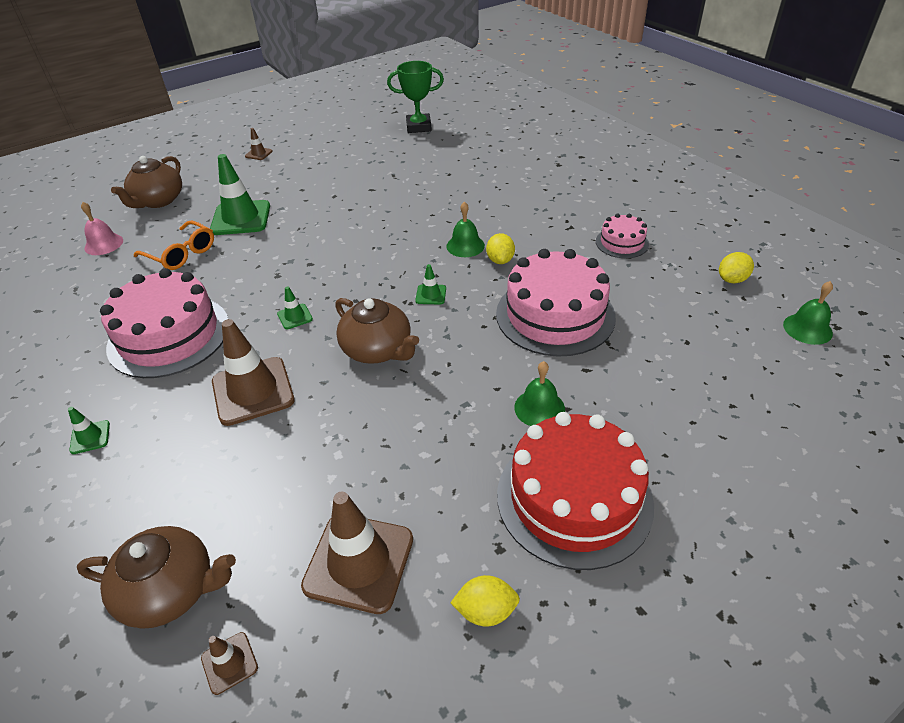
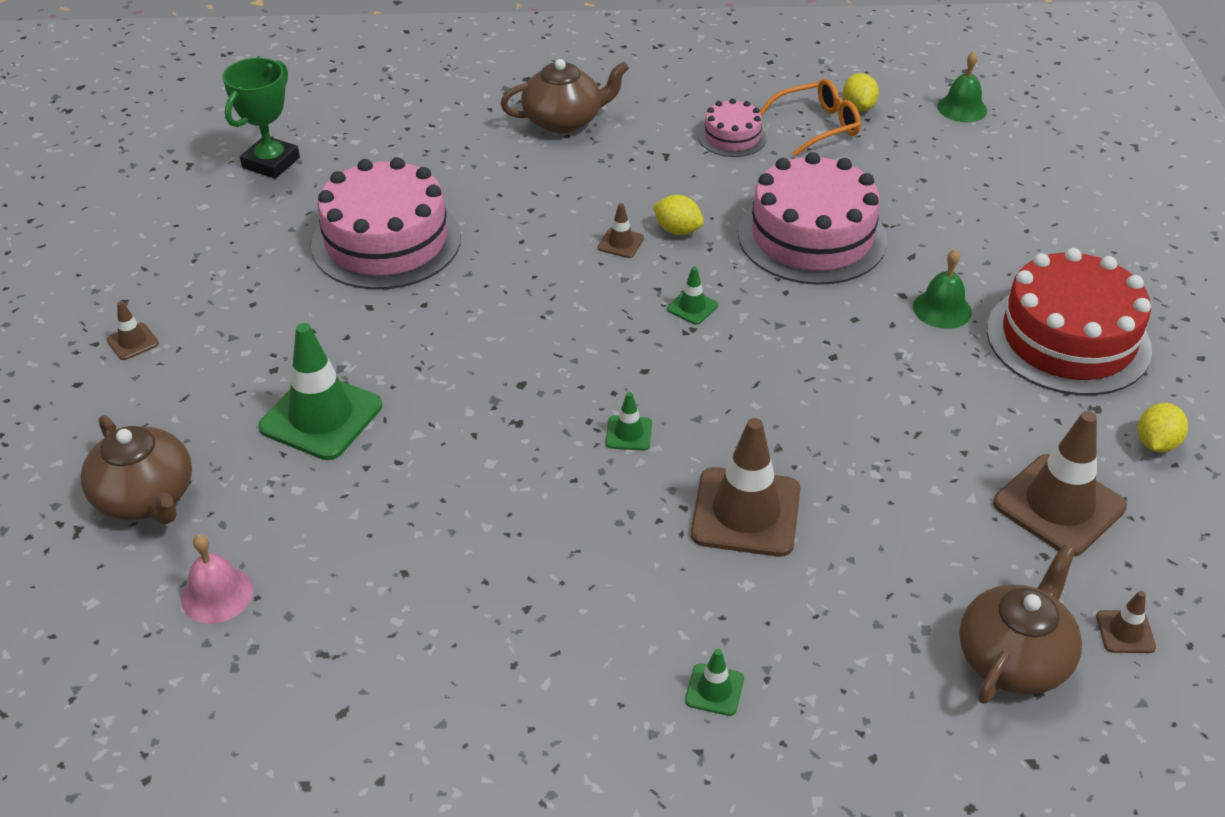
camera: 60 degrees left, 0 degrees up
(169, 335) = (558, 566): pink cake -> pink cake (386, 241)
(181, 254) = (353, 506): orange glasses -> orange glasses (817, 126)
(378, 349) = (757, 385): brown teapot -> brown teapot (564, 120)
(465, 246) = (620, 243): green bell -> brown traffic cone

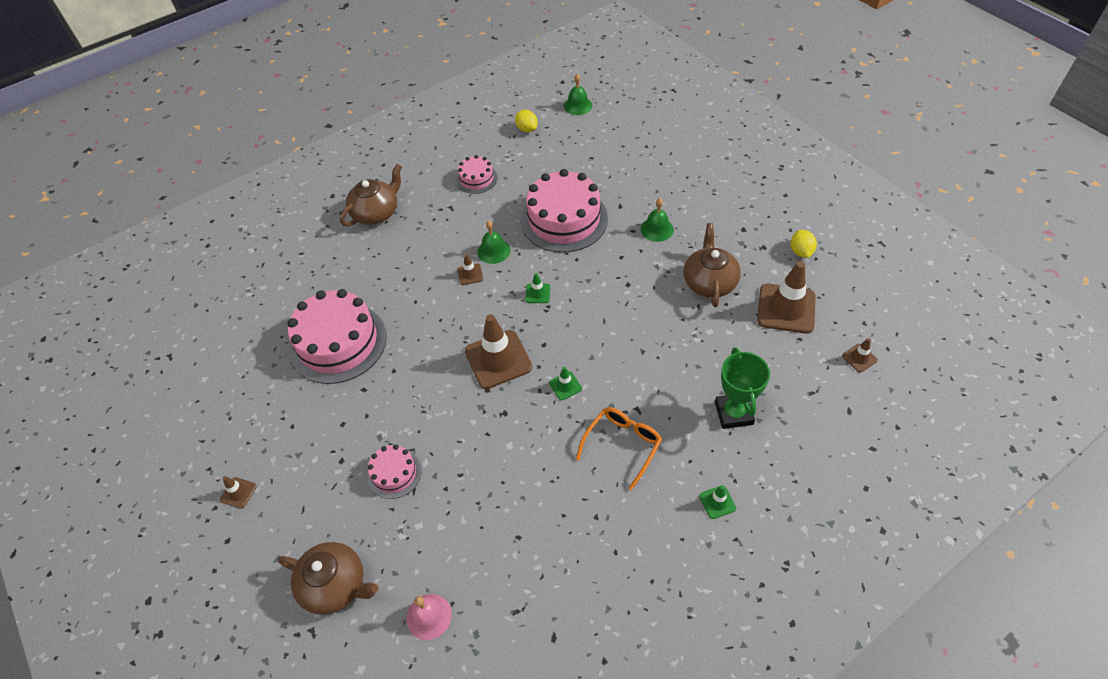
camera: 30 degrees left, 10 degrees up
(271, 163) = (222, 327): green trophy -> green trophy (733, 413)
(321, 416) = (394, 473): green traffic cone -> pink cake
(677, 230) = (493, 251): yellow lemon -> green bell
(746, 512) = (656, 396): brown traffic cone -> brown traffic cone (498, 359)
(817, 126) = (515, 150): orange glasses -> orange glasses (622, 445)
(1013, 658) = (827, 400): brown teapot -> brown teapot (709, 282)
(1068, 339) = (724, 216): red cake -> none

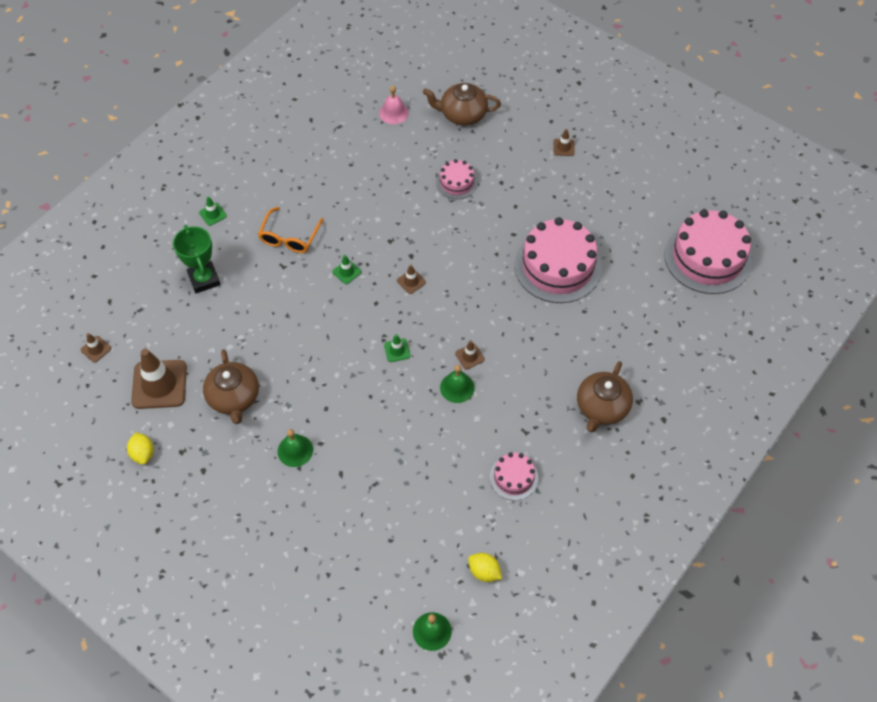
camera: 160 degrees right, 5 degrees up
(498, 359) = (411, 281): brown traffic cone -> brown traffic cone, size x0.46
(564, 219) = (397, 442): pink cake -> pink cake (707, 257)

